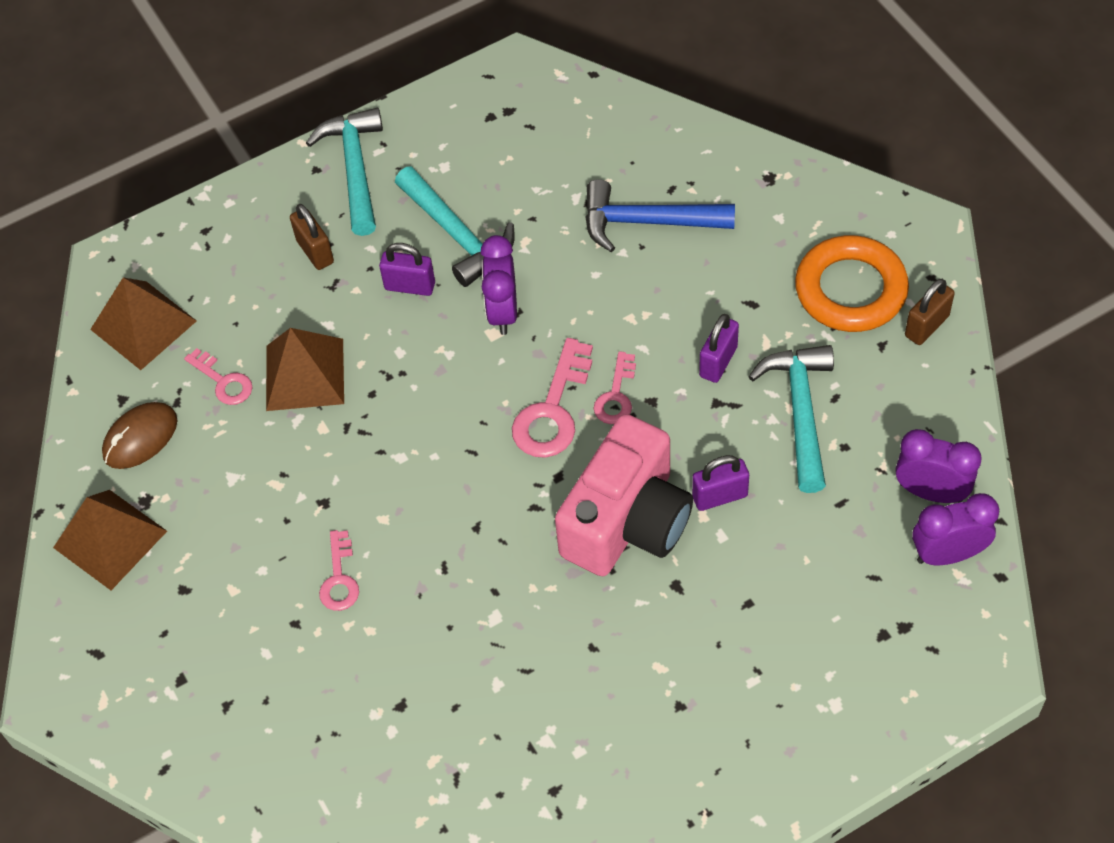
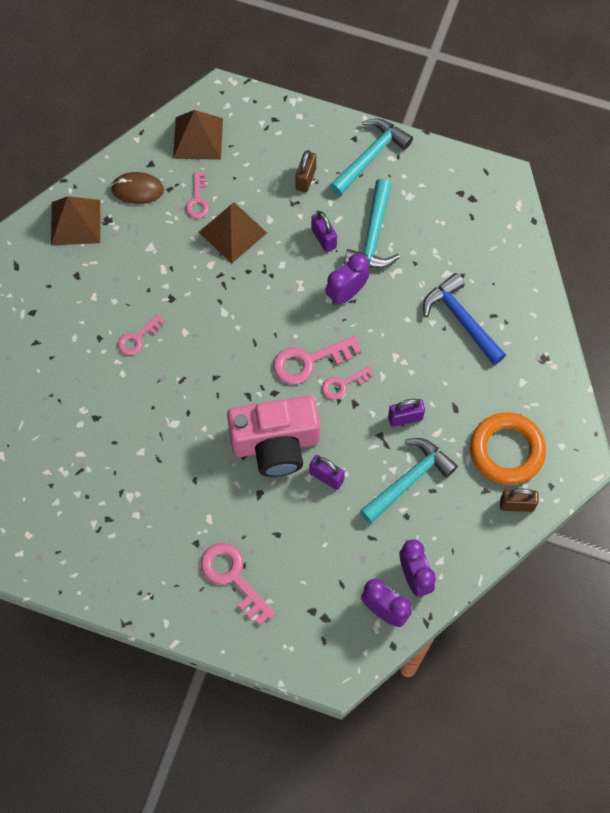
camera: 45 degrees right, 10 degrees up
(764, 695) = (233, 578): none -> pink key

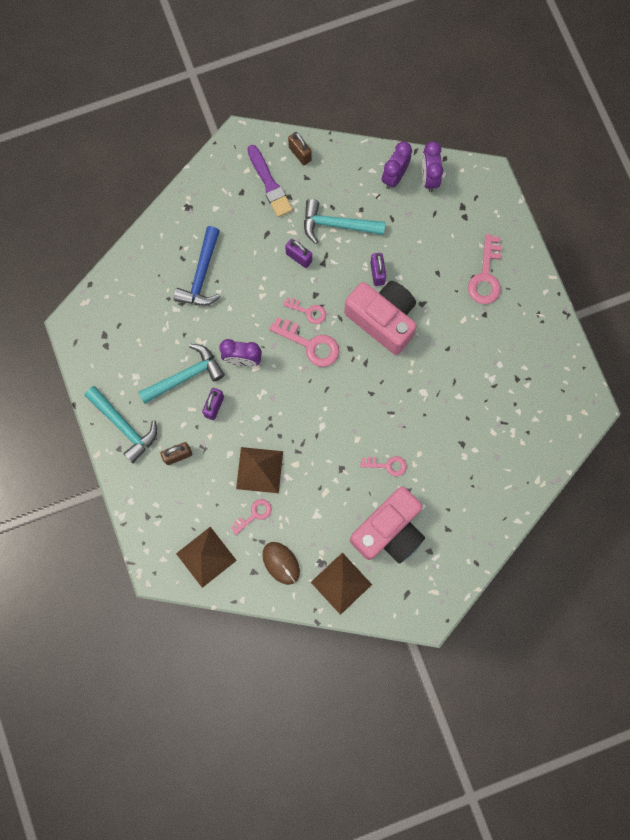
camera: 130 degrees left, 10 degrees up
(81, 294) = (389, 530): none -> pink camera
(371, 156) = (124, 426): turquoise hammer -> turquoise hammer turned 135 degrees counterclockwise
(506, 451) = (269, 184): orange ring -> purple brush

